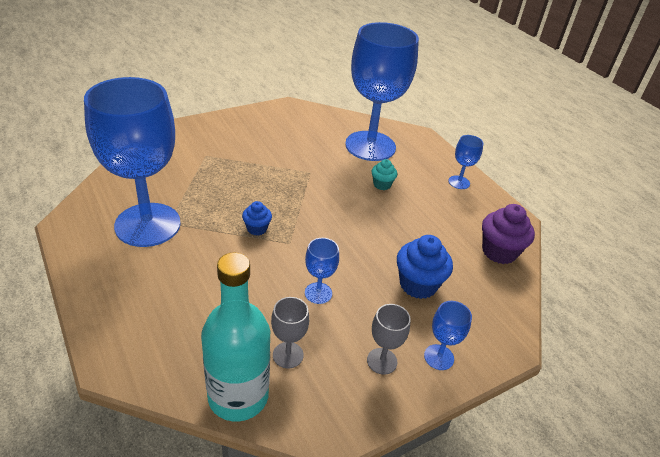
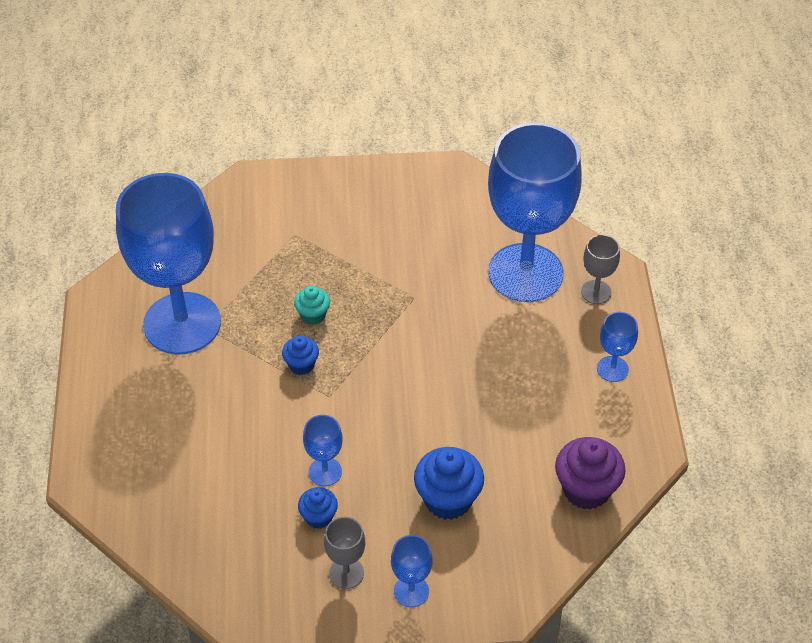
camera: 30 degrees right, 10 degrees up
(238, 396) = (184, 556): turquoise bottle -> none
(288, 355) = (253, 531): grey goblet -> grey goblet (596, 292)
(333, 326) = (318, 517): none -> blue cupcake
(382, 184) = (499, 343): turquoise cupcake -> turquoise cupcake (313, 315)

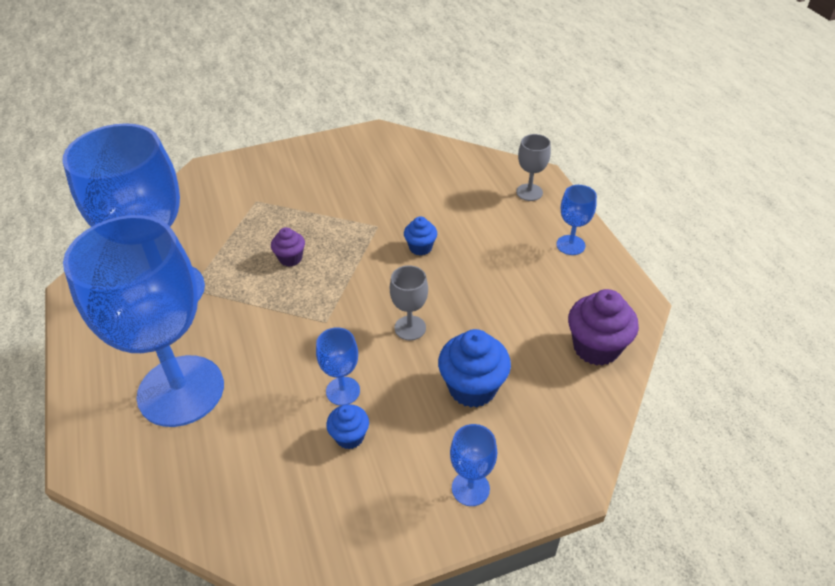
camera: 15 degrees left, 5 degrees down
(301, 365) = (291, 301): blue cupcake -> blue cupcake (420, 247)
(313, 315) = (290, 258): turquoise cupcake -> purple cupcake
(346, 573) = (396, 487): grey goblet -> grey goblet (410, 328)
(525, 273) = (465, 190): blue goblet -> blue goblet (181, 390)

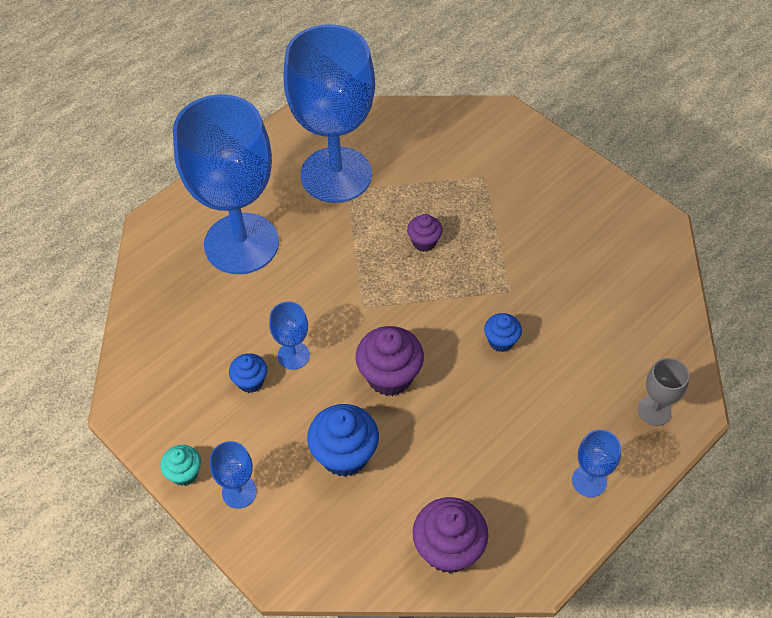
camera: 65 degrees right, 10 degrees up
(410, 328) = (389, 376): grey goblet -> purple cupcake
(424, 534) = (184, 473): none -> turquoise cupcake

